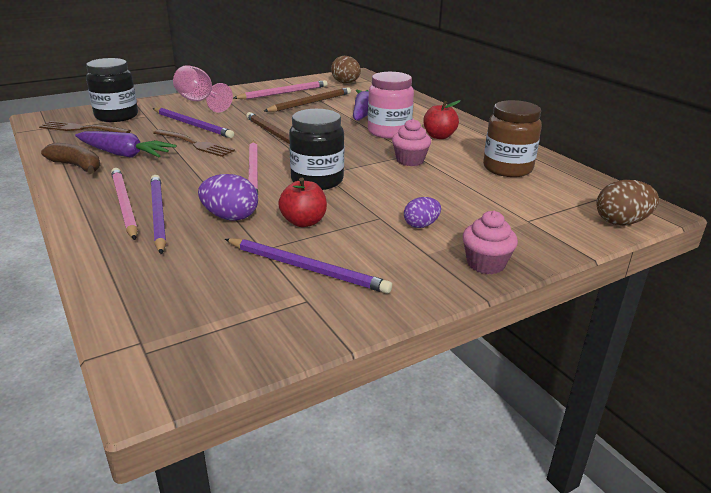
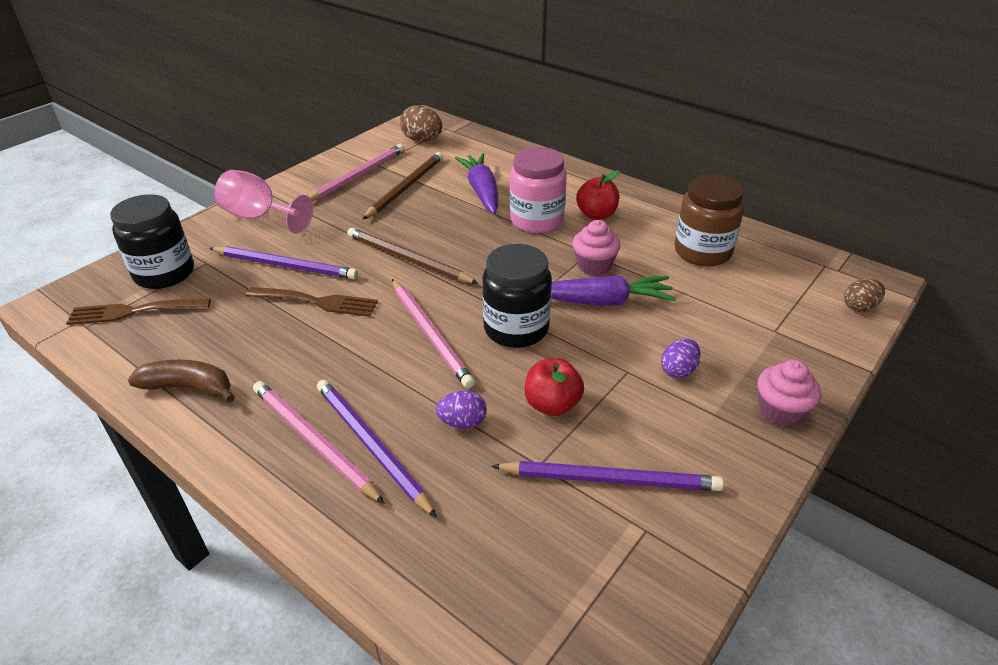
camera: 20 degrees left, 10 degrees up
(124, 154) = (236, 346): purple carrot -> purple carrot (602, 301)
(230, 217) = (462, 422): purple egg -> purple egg, size x0.65
(621, 222) = (859, 307): brown egg -> brown egg, size x0.65

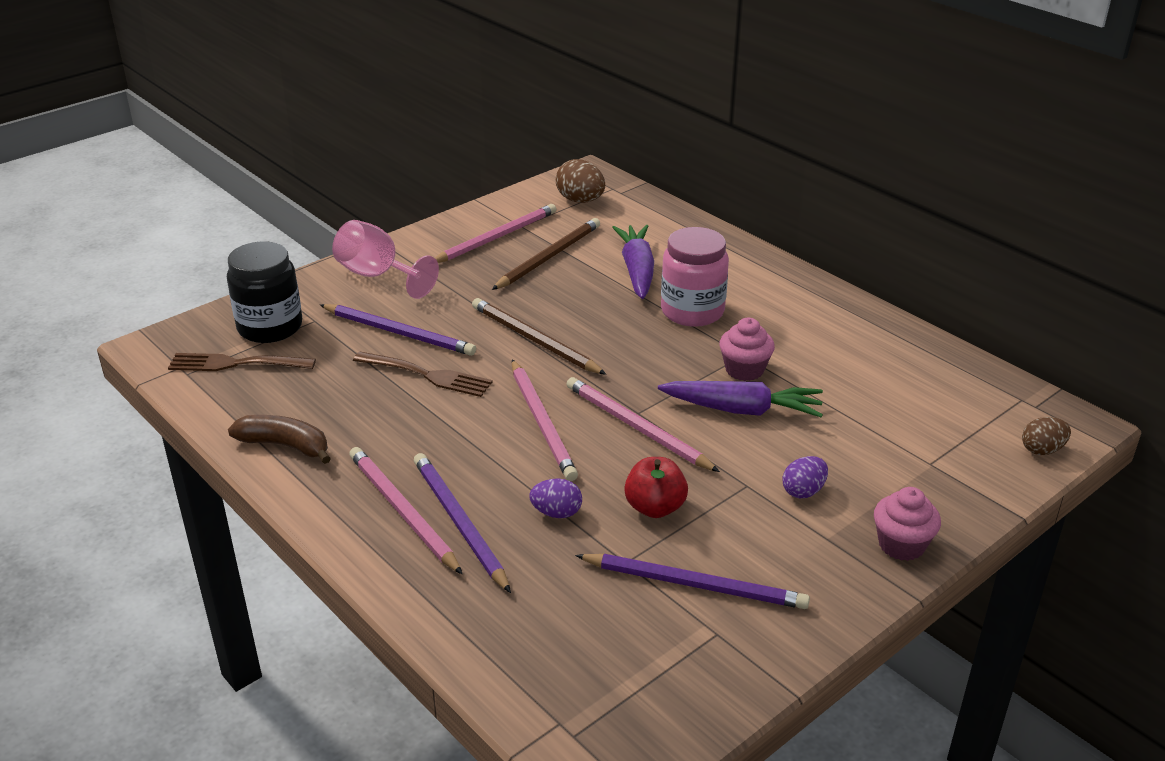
camera: 10 degrees right, 5 degrees down
(516, 328) = (636, 427): black jar -> pink pencil
(596, 215) = (765, 312): red apple -> none
(702, 252) = (878, 368): brown jar -> none

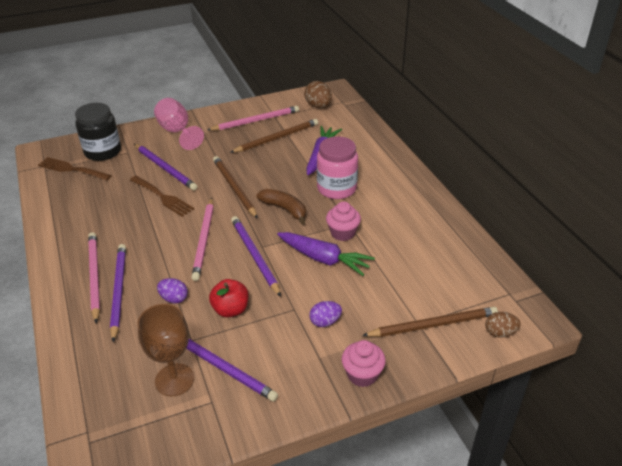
camera: 20 degrees right, 5 degrees up
(285, 445) = (63, 222): brown banana -> brown banana (285, 209)
(636, 427) = (254, 256): pink pencil -> purple pencil
(641, 620) = (174, 380): none -> brown goblet
(951, 460) = (433, 325): none -> brown pencil

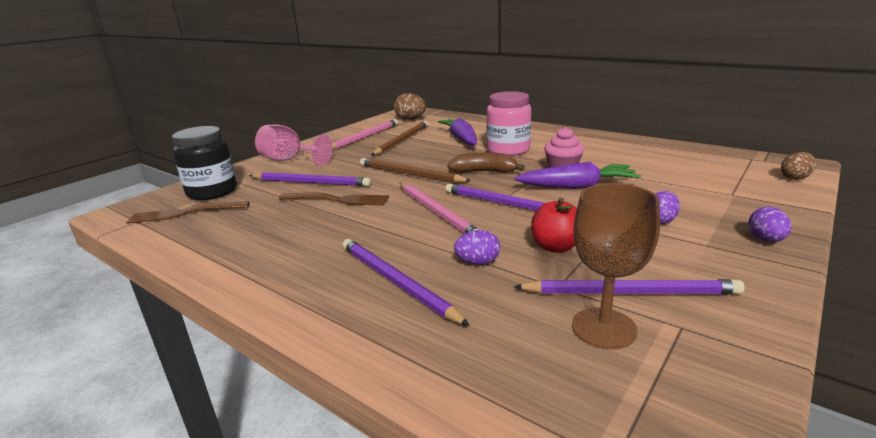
camera: 30 degrees left, 15 degrees down
(94, 276) = (342, 282): pink pencil -> none
(362, 374) = (766, 240): pink cupcake -> purple egg
(433, 325) = (744, 191): brown pencil -> none

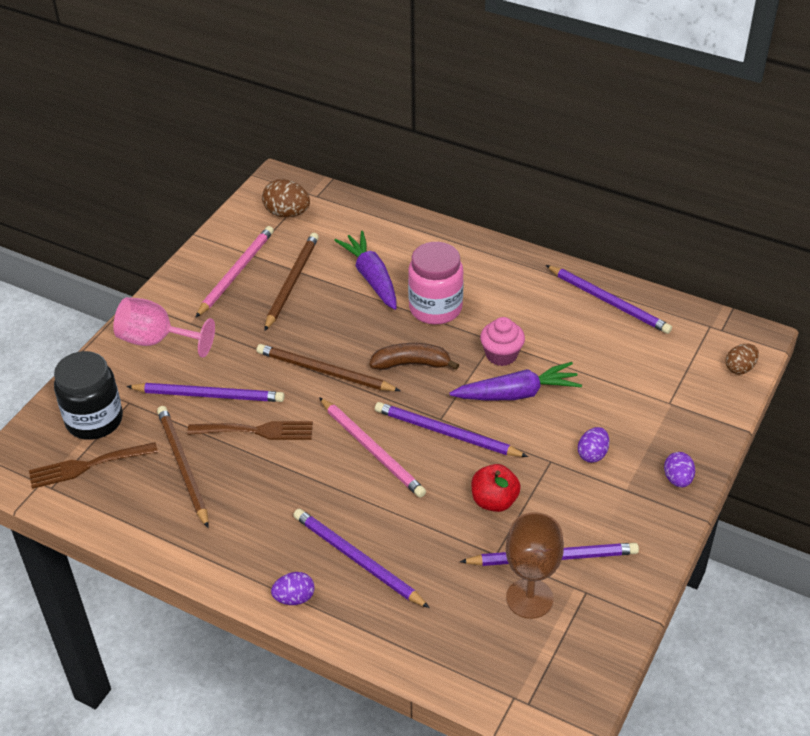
camera: 10 degrees left, 20 degrees up
(262, 216) = (183, 466): none -> brown pencil
(478, 262) = (425, 528): purple egg -> purple egg (294, 598)
(654, 148) = (609, 302): none -> purple pencil

